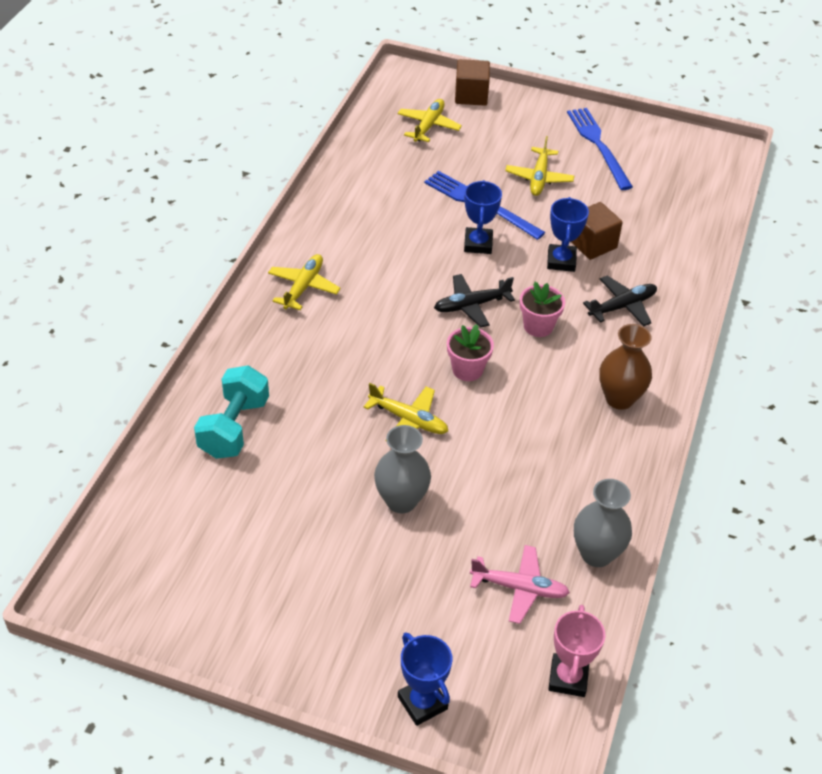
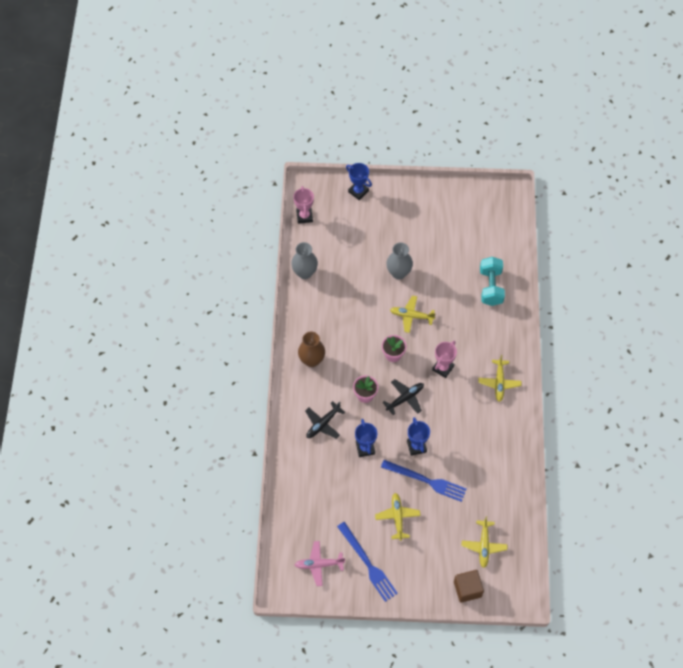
camera: 165 degrees right, 15 degrees up
(388, 329) = (443, 368): none -> pink trophy
(520, 588) = (334, 247): pink plane -> pink plane (319, 564)
(592, 244) = (350, 468): brown cube -> none

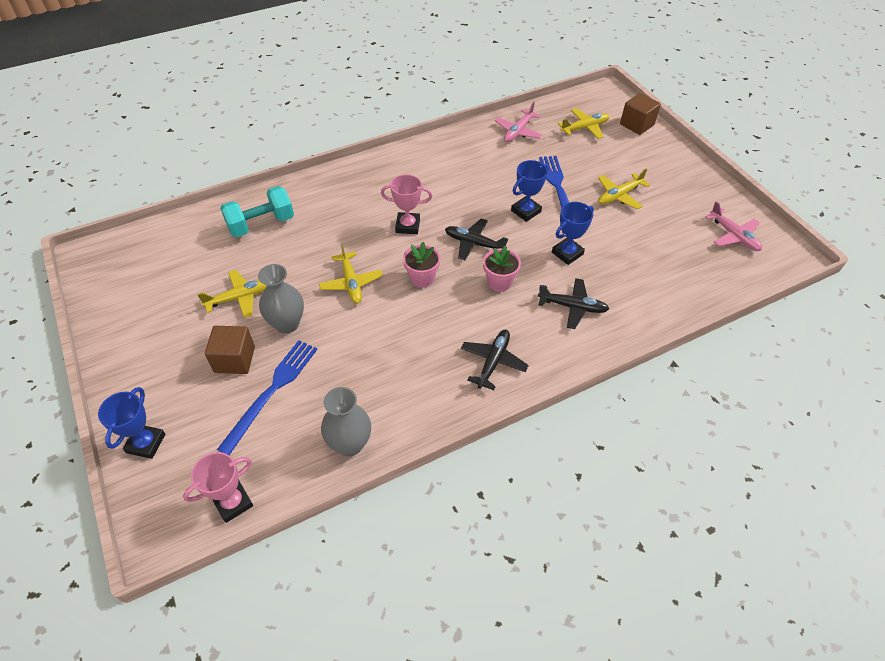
camera: 120 degrees left, 10 degrees down
(312, 360) = (493, 361): brown vase -> black plane
(368, 563) = (689, 199): blue fork -> blue fork (271, 391)
(388, 241) = (235, 359): none -> brown cube
(499, 383) = (393, 175): yellow plane -> yellow plane (240, 298)
(505, 493) = (518, 131): none -> pink plane

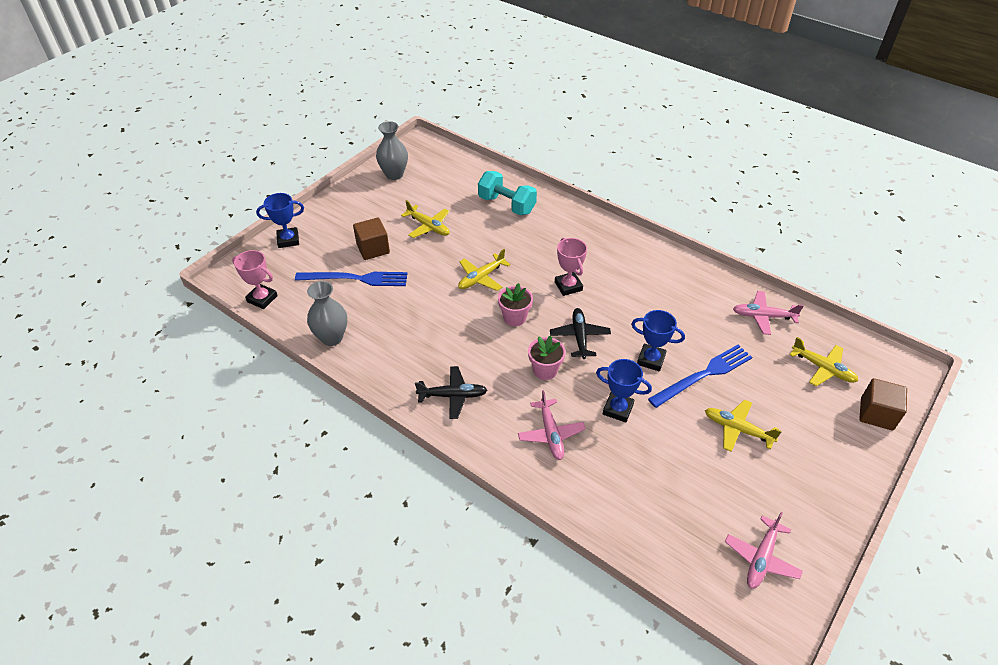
camera: 65 degrees right, 5 degrees down
(287, 324) = (419, 260): grey vase -> grey vase (394, 174)
(573, 307) = (551, 434): black plane -> pink plane

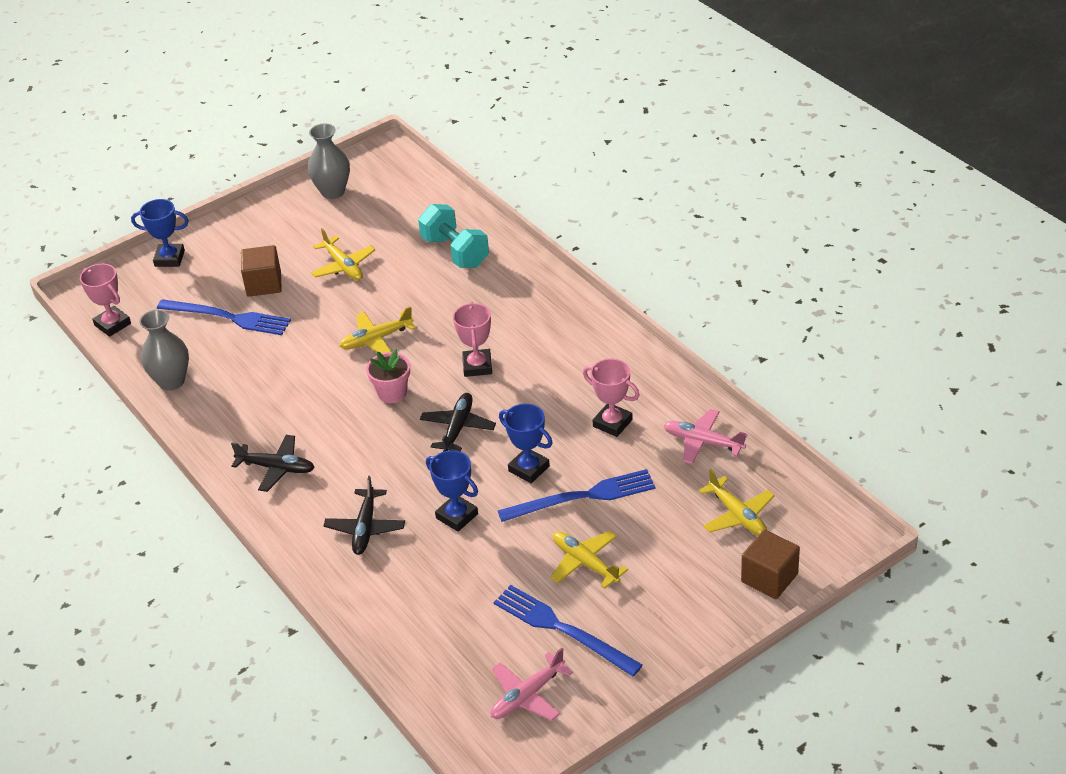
camera: 20 degrees right, 5 degrees down
(545, 370) = (396, 458): pink flower pot -> none
(551, 434) = (365, 528): pink plane -> black plane
(691, 313) = (612, 423): none -> pink trophy
(753, 491) = (562, 629): none -> blue fork

